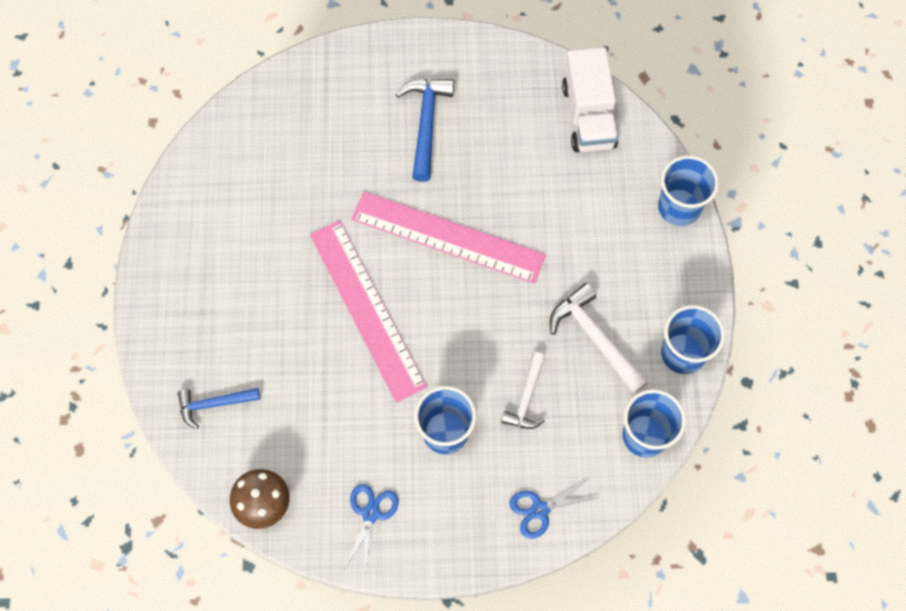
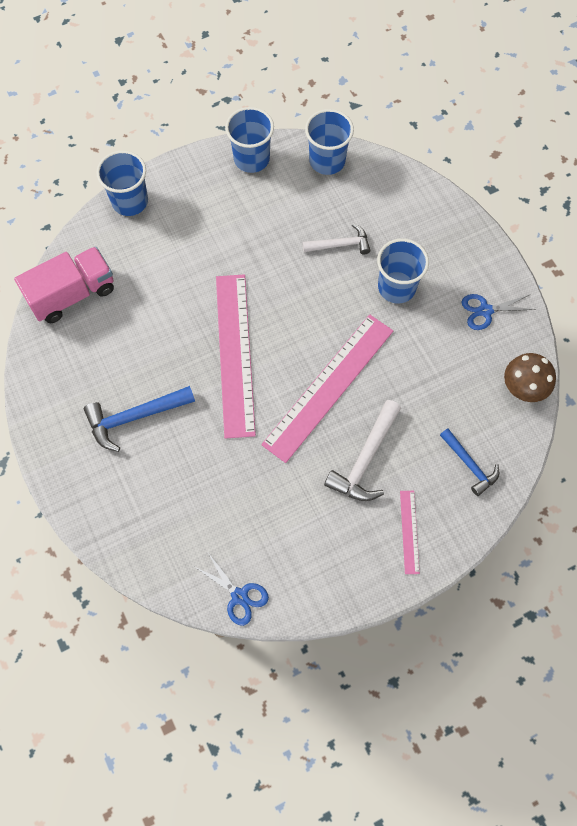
camera: 115 degrees left, 0 degrees up
(183, 314) = (409, 531): none -> pink ruler
(540, 509) = (418, 204): blue scissors -> blue scissors (239, 596)
(588, 116) = (72, 294): white truck -> pink truck
(594, 338) = (269, 218): white hammer -> white hammer (365, 459)

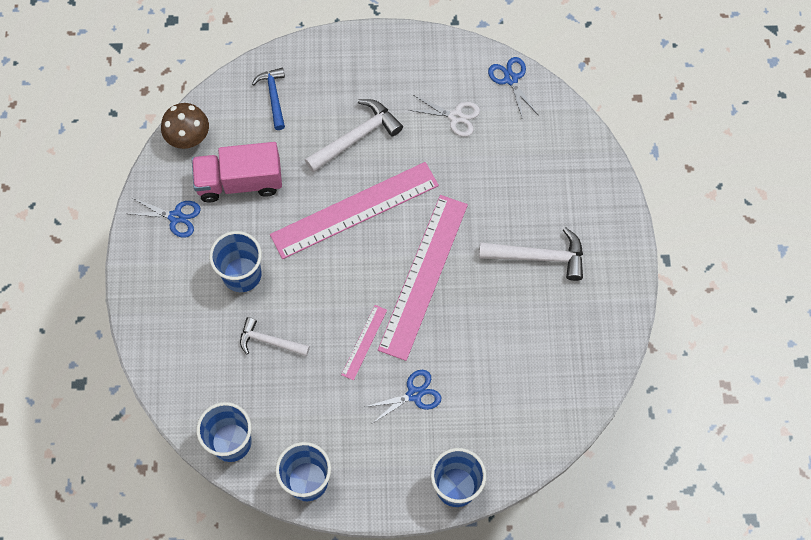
camera: 155 degrees left, 0 degrees up
(72, 294) = (553, 404): pink truck -> pink truck (239, 181)
(134, 417) = (539, 257): blue hammer -> white hammer
(196, 254) = (414, 394): none -> blue scissors
(278, 525) = (455, 117): none -> white scissors
(409, 531) = (352, 69): pink ruler -> pink ruler (364, 342)

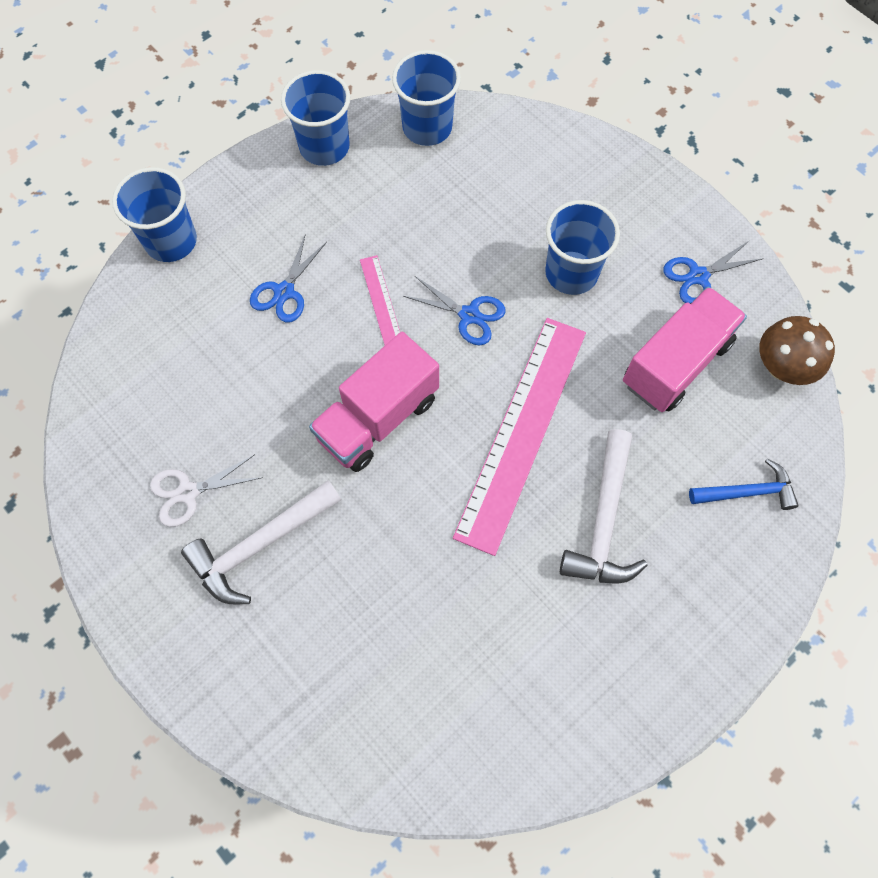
camera: 140 degrees right, 0 degrees up
(269, 341) = (478, 233): white hammer -> none
(273, 96) = (747, 492): blue hammer -> blue hammer turned 45 degrees counterclockwise
(423, 276) = (378, 418): pink ruler -> pink truck
(455, 117) = (511, 651): white scissors -> white scissors (188, 492)
(511, 79) = (486, 773): blue scissors -> blue scissors (469, 315)

